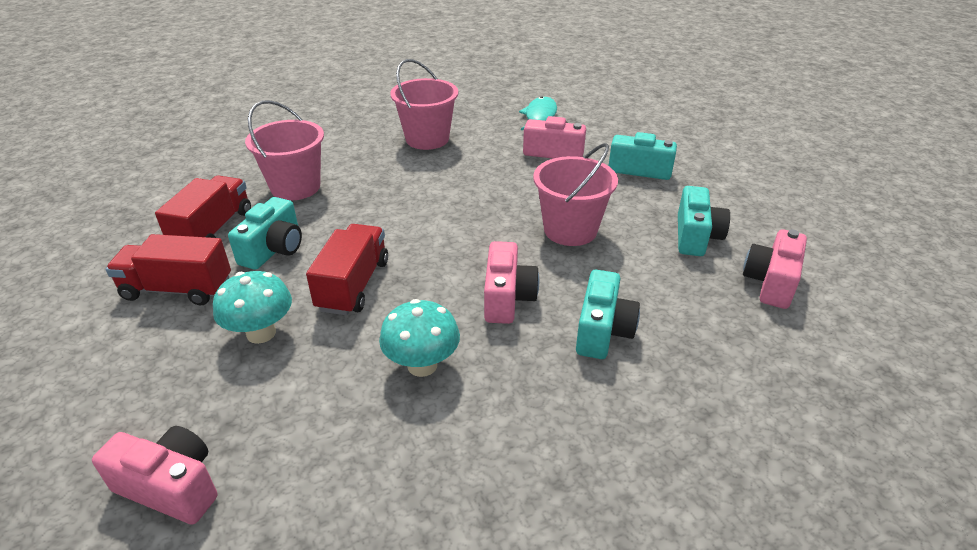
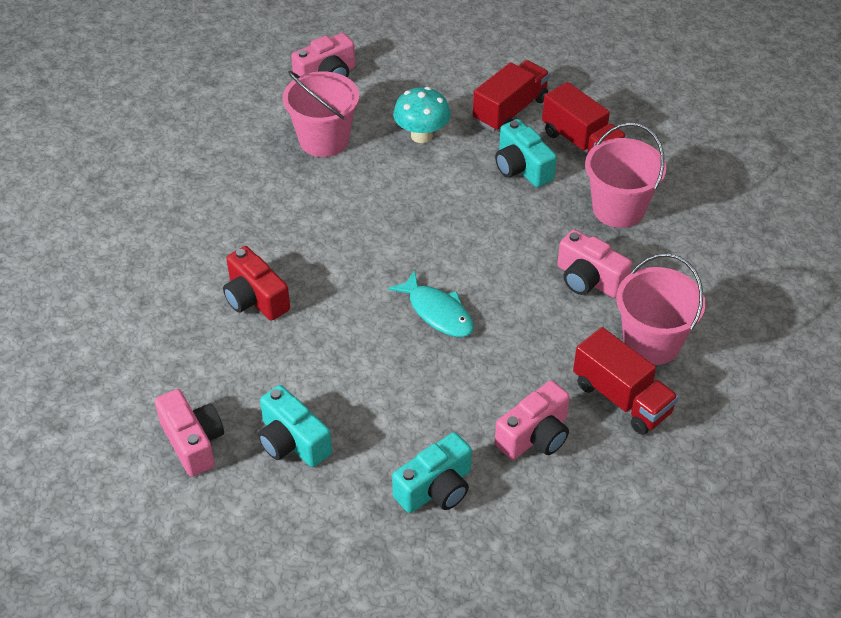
camera: 125 degrees right, 10 degrees up
(353, 285) = (433, 194): red truck -> red truck (621, 398)
(422, 365) = (317, 195): turquoise mushroom -> none
(507, 298) = (339, 267): pink camera -> pink camera (589, 280)
(540, 117) = (635, 479): turquoise fish -> turquoise fish (437, 312)
(570, 230) = (385, 357): pink bucket -> pink bucket (324, 140)
(602, 331) = (255, 298): turquoise camera -> red camera

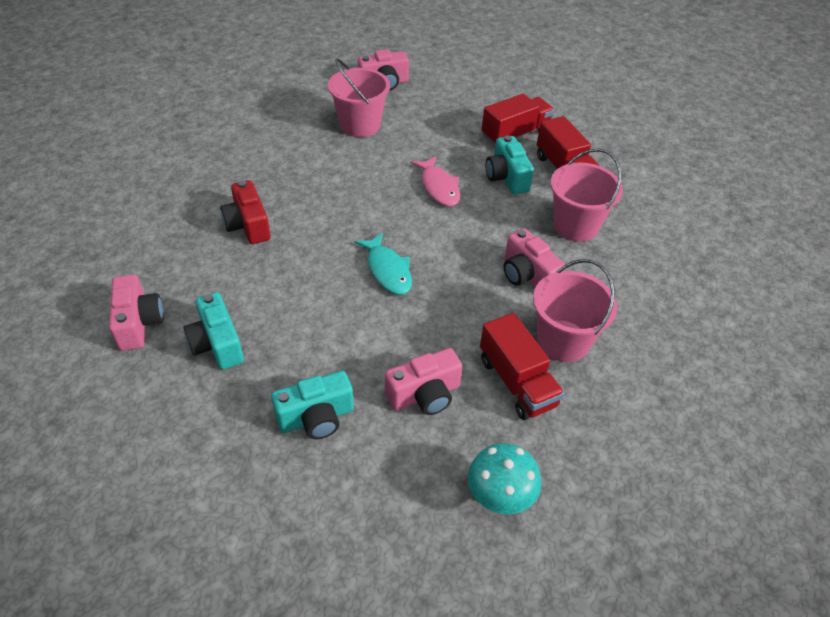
camera: 15 degrees right, 0 degrees up
(421, 135) = (437, 137): turquoise mushroom -> turquoise mushroom (499, 496)
(451, 199) = (439, 187): none -> pink fish

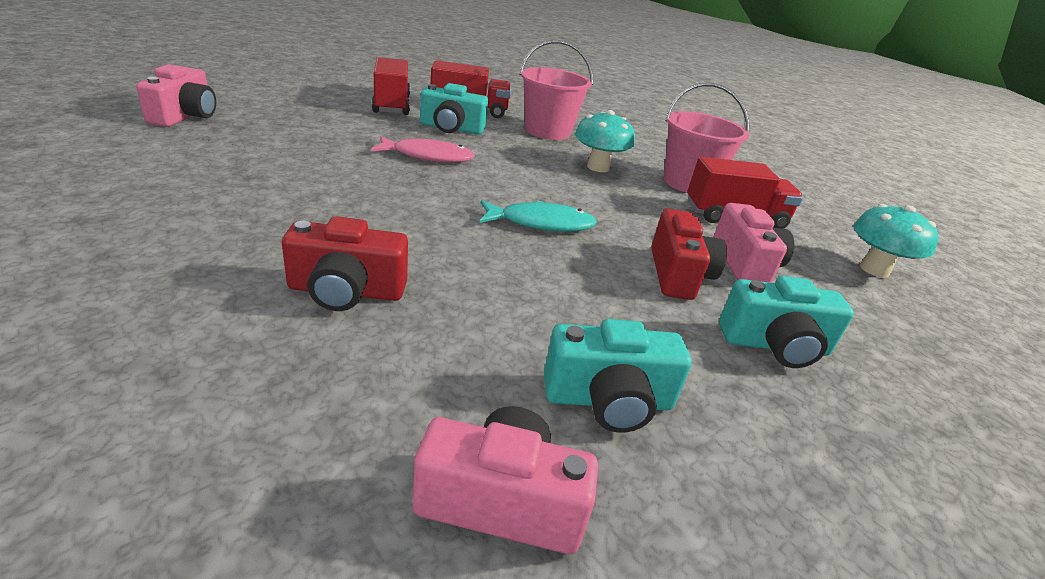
camera: 70 degrees left, 15 degrees down
(316, 417) = (775, 345): turquoise camera -> turquoise camera turned 90 degrees clockwise
(360, 125) = (244, 152): pink bucket -> none
(373, 355) = (678, 274): none -> red camera
(527, 275) = (598, 167): pink camera -> turquoise mushroom

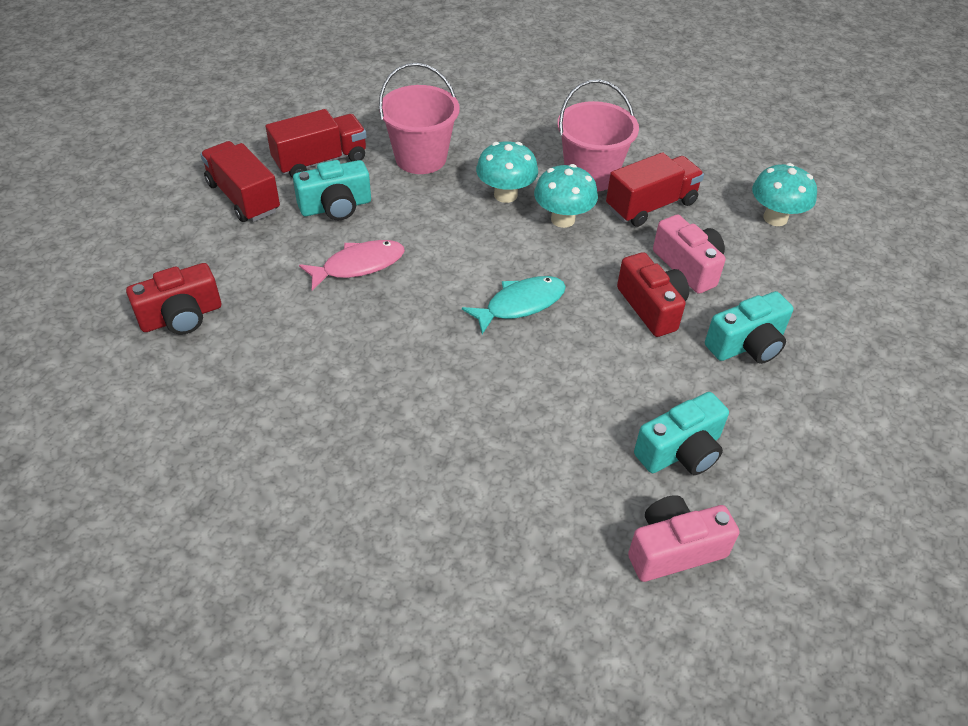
camera: 25 degrees left, 15 degrees up
(185, 116) = (87, 336): pink camera -> none
(346, 291) = (457, 460): red camera -> red camera (181, 316)
(637, 195) = (562, 219): none -> turquoise mushroom

